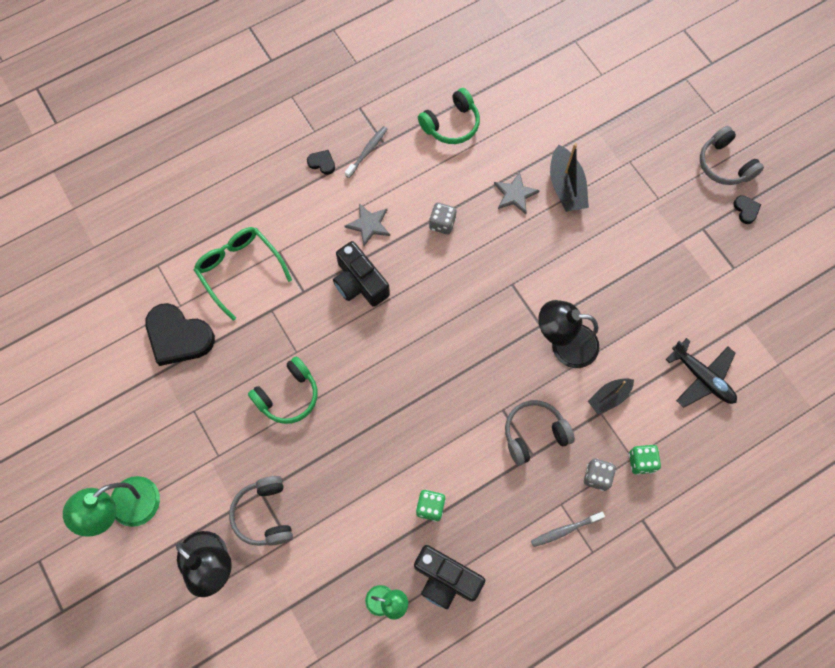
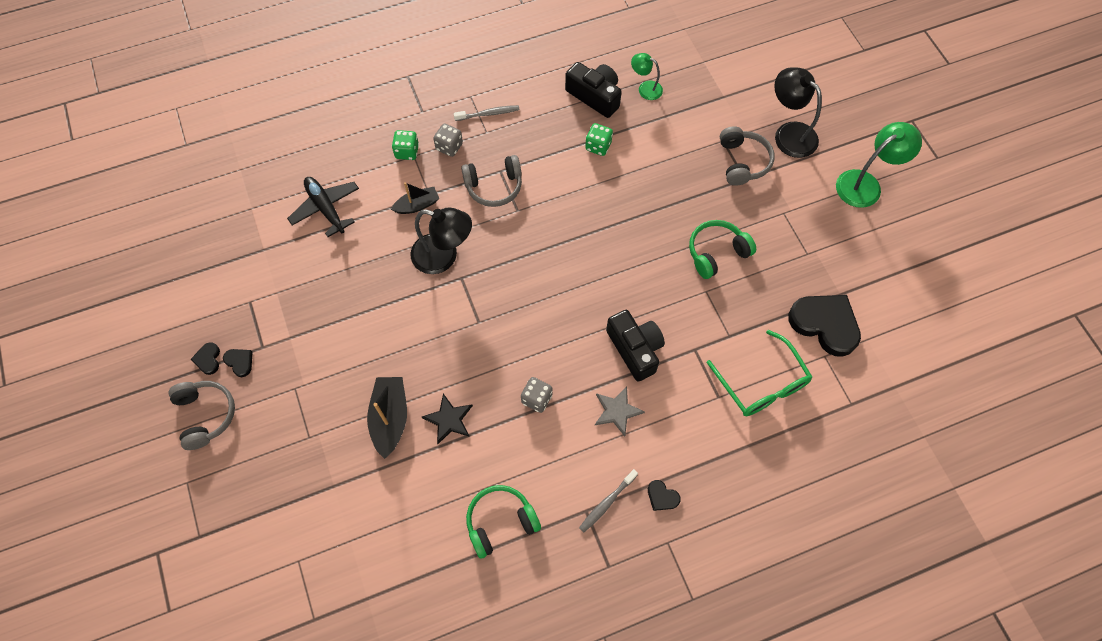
camera: 170 degrees left, 5 degrees down
(515, 194) = (449, 419): grey star -> black star
(716, 212) = (240, 362): none -> black heart

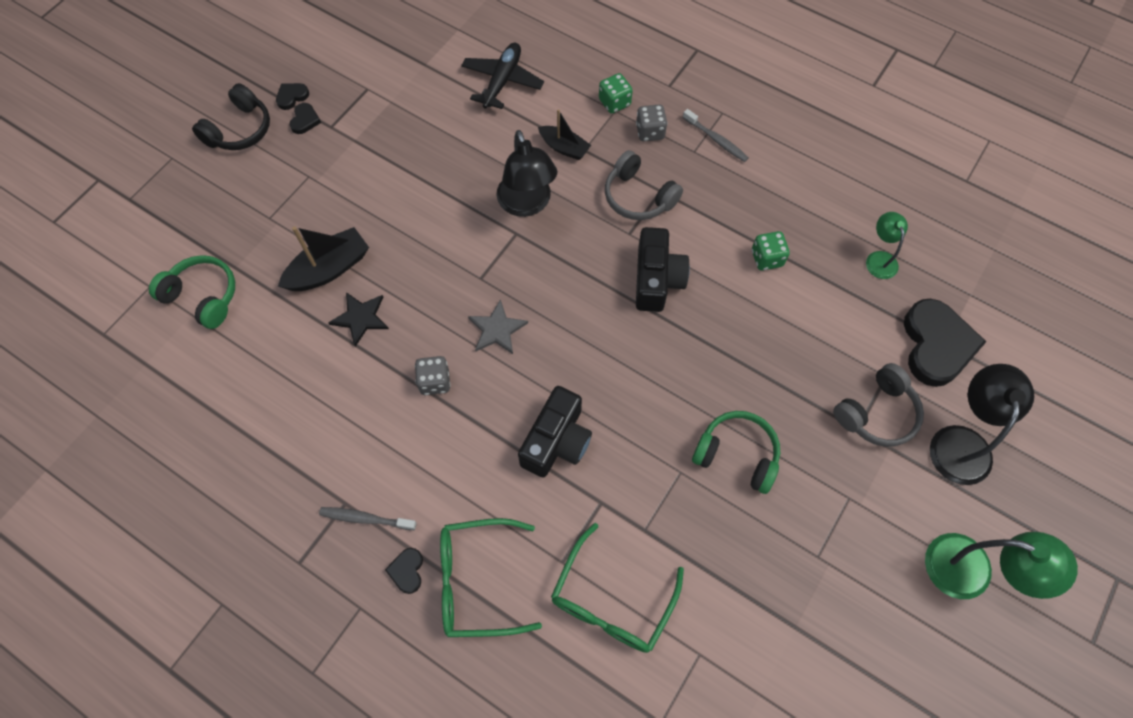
camera: 55 degrees right, 0 degrees up
(205, 415) = (240, 130): grey headphones -> black headphones
(500, 522) = (284, 430): green headphones -> green headphones (203, 296)
(595, 96) = (824, 218): black camera -> black camera (656, 279)
(617, 411) = (473, 466): grey star -> grey star (497, 329)
(698, 456) = (477, 581): none -> green glasses
(825, 324) = (740, 631): black heart -> black heart (936, 345)

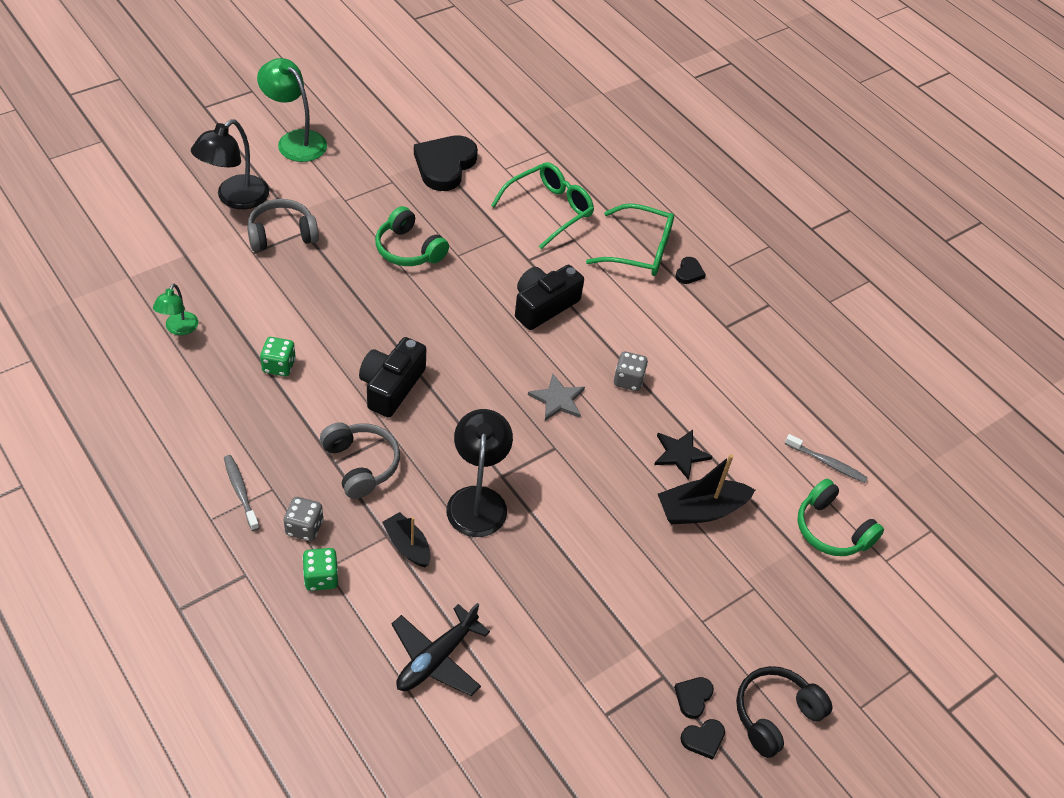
camera: 165 degrees left, 15 degrees down
(366, 519) = (712, 311): grey toothbrush -> grey toothbrush (827, 463)
(936, 345) = (194, 256): black heart -> black heart (445, 165)

